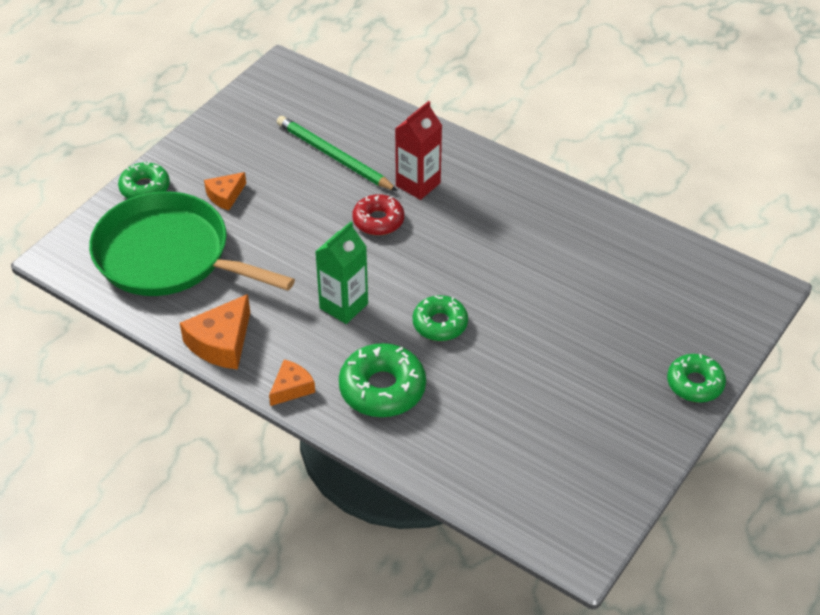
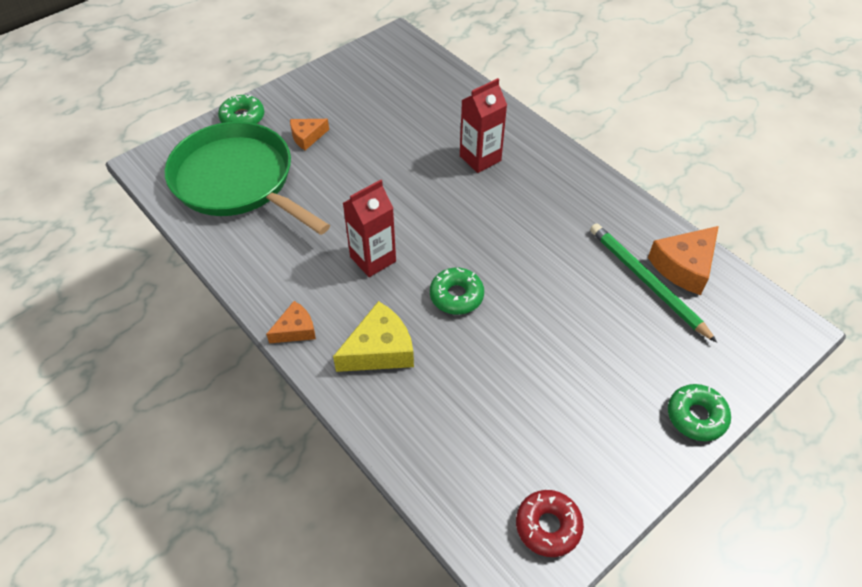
camera: 15 degrees right, 5 degrees up
(221, 343) = (250, 271): orange cheese -> orange cheese (684, 266)
(334, 156) = (413, 120): green pencil -> green pencil (646, 282)
(344, 306) = (373, 259): green carton -> red carton
(378, 221) = (433, 185): red donut -> red donut (548, 526)
(382, 388) = (379, 350): green donut -> yellow cheese

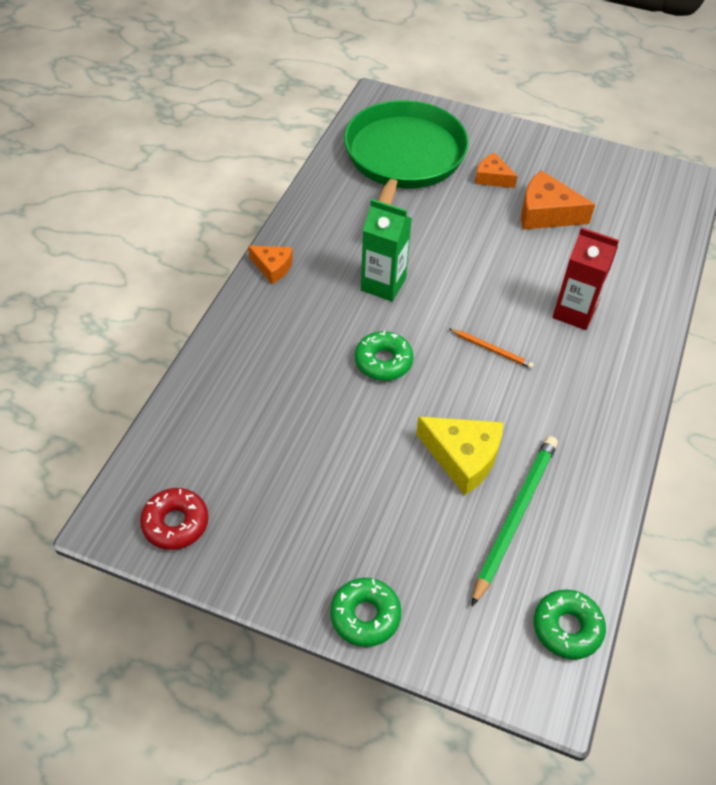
camera: 60 degrees right, 0 degrees up
(242, 118) = (478, 127): green donut -> green donut (567, 628)
(373, 259) = (383, 284): red carton -> green carton
(379, 350) = (287, 331): yellow cheese -> yellow cheese (463, 457)
(486, 222) = (491, 349): none -> orange pencil
(684, 266) = (564, 547): orange cheese -> orange cheese (546, 213)

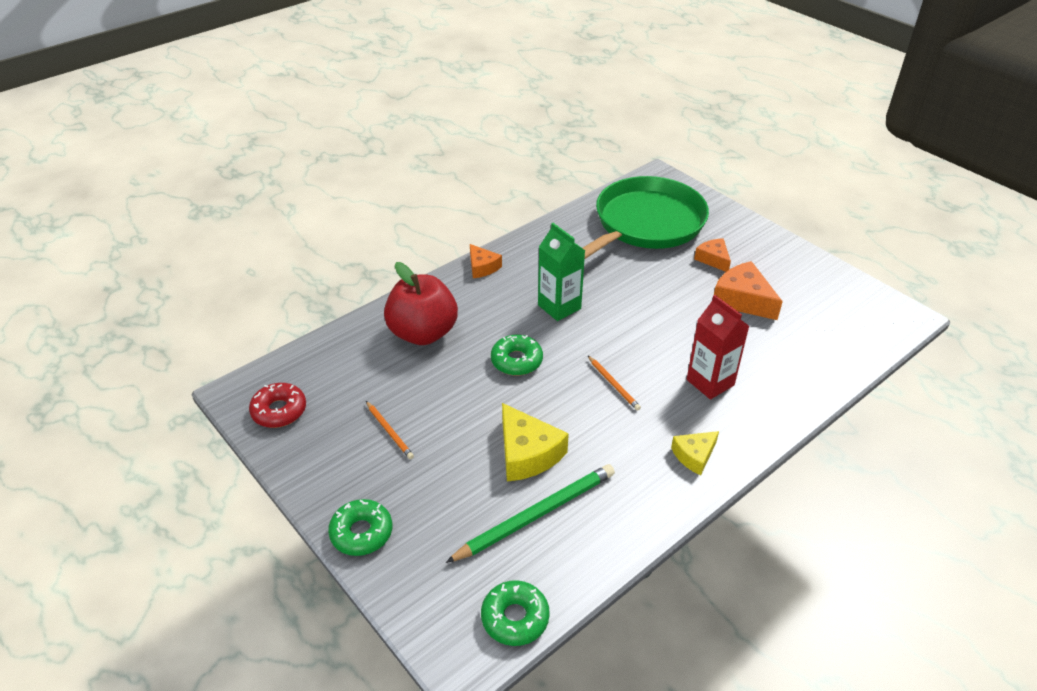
camera: 30 degrees right, 10 degrees down
(265, 368) = (423, 333): none -> red apple
(312, 494) = (389, 431): none -> orange pencil
(609, 393) = (694, 456): none -> yellow cheese

